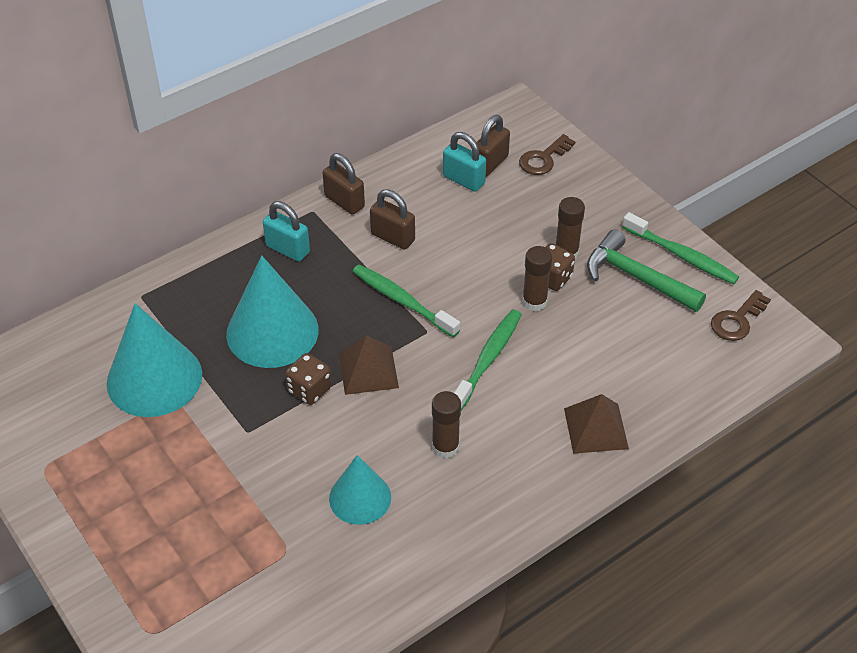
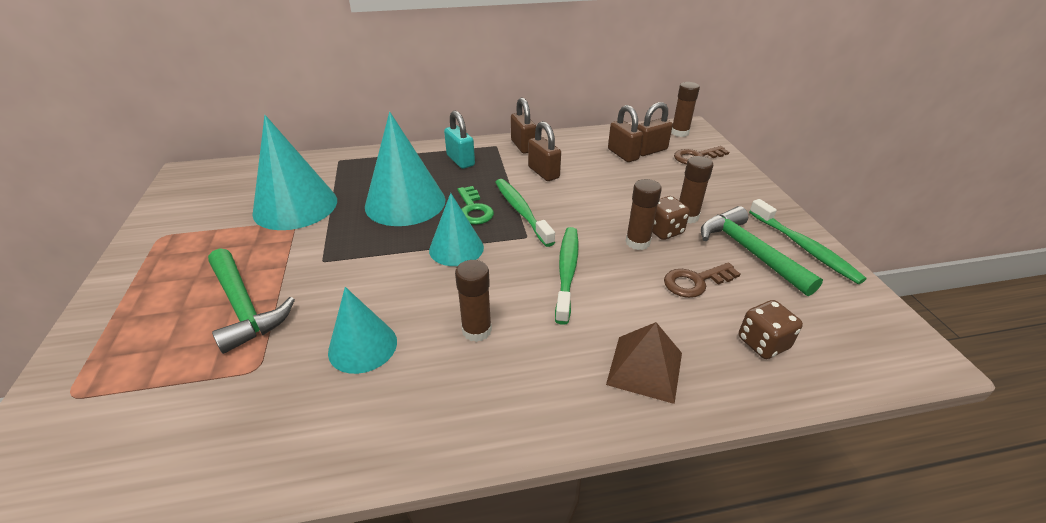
camera: 25 degrees right, 10 degrees down
(218, 505) = (244, 307): none -> green hammer
(309, 390) = (397, 247): brown dice -> brown dice (763, 343)
(352, 315) = (473, 209): none -> green key
(368, 370) = (456, 248): brown pyramid -> turquoise cone
(463, 180) = (623, 154): turquoise padlock -> brown padlock
(488, 359) = (567, 272): green toothbrush -> green toothbrush turned 45 degrees counterclockwise
(509, 122) = (679, 132): none -> brown glue stick
(737, 320) = (854, 317): brown key -> brown key (695, 282)

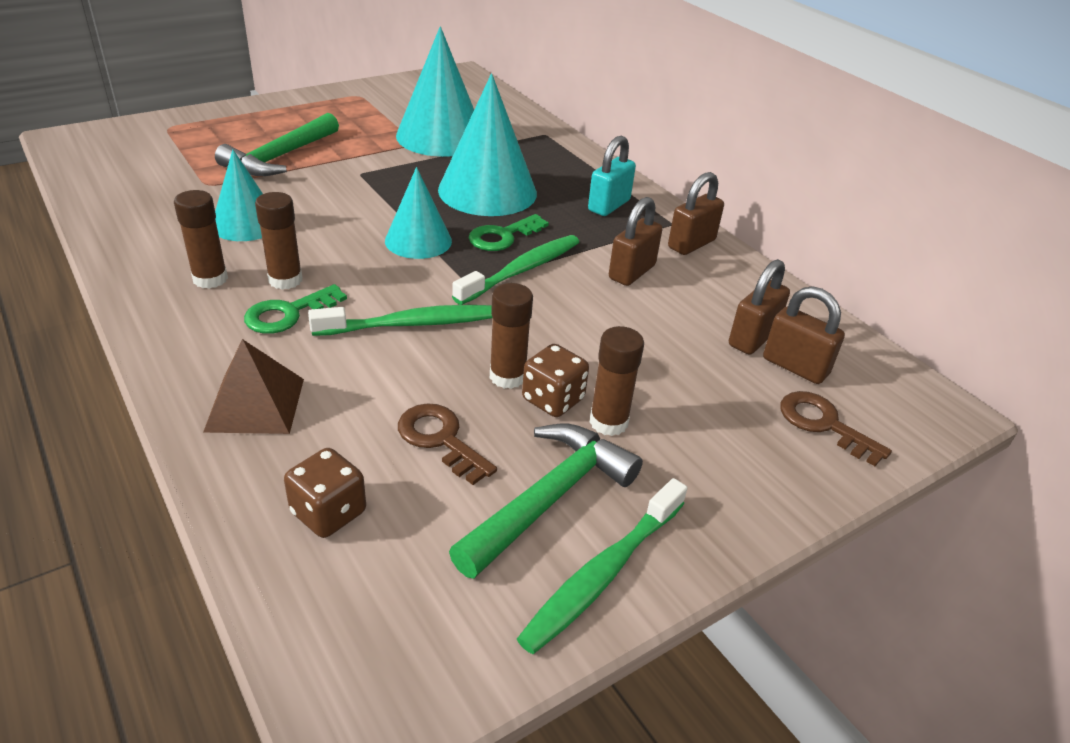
camera: 65 degrees right, 0 degrees up
(528, 335) = (288, 313): none -> green key
(679, 132) = (902, 397): brown glue stick -> brown glue stick (210, 279)

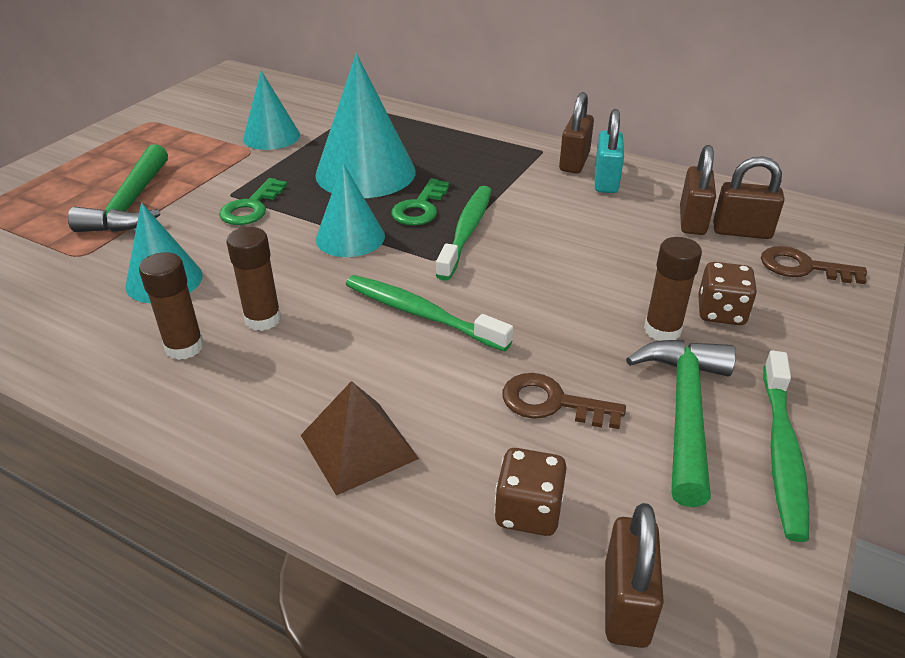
camera: 25 degrees left, 0 degrees up
(288, 313) = (299, 349): green key -> green key (251, 207)
(410, 324) = (422, 314): green toothbrush -> green toothbrush turned 105 degrees counterclockwise
(441, 136) = (271, 136): turquoise cone -> turquoise cone, size x0.61
(507, 376) = (549, 326): brown glue stick -> none
(553, 400) = (603, 330): brown dice -> brown dice (721, 312)
(609, 205) = (479, 152): turquoise padlock -> turquoise padlock (606, 181)
(632, 272) = (554, 201): brown padlock -> brown padlock (626, 604)

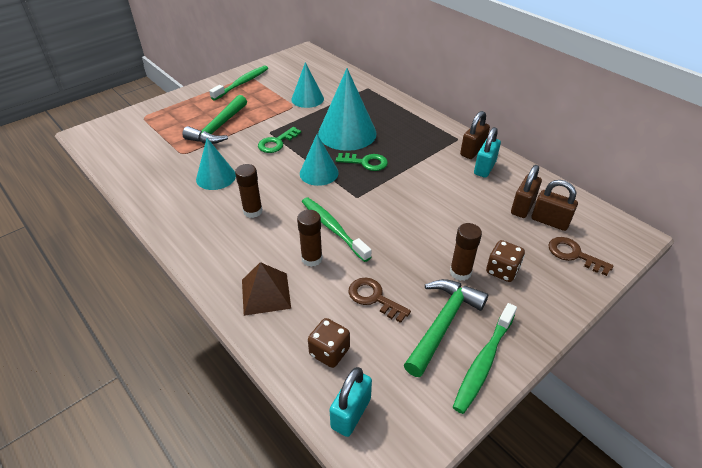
camera: 20 degrees right, 5 degrees up
(184, 347) = (209, 217): brown glue stick -> brown glue stick (312, 258)
(420, 208) = (366, 162): green key -> green key turned 120 degrees counterclockwise
(466, 232) = (383, 184): green toothbrush -> green toothbrush (242, 83)
(626, 604) = (351, 413): brown padlock -> turquoise padlock

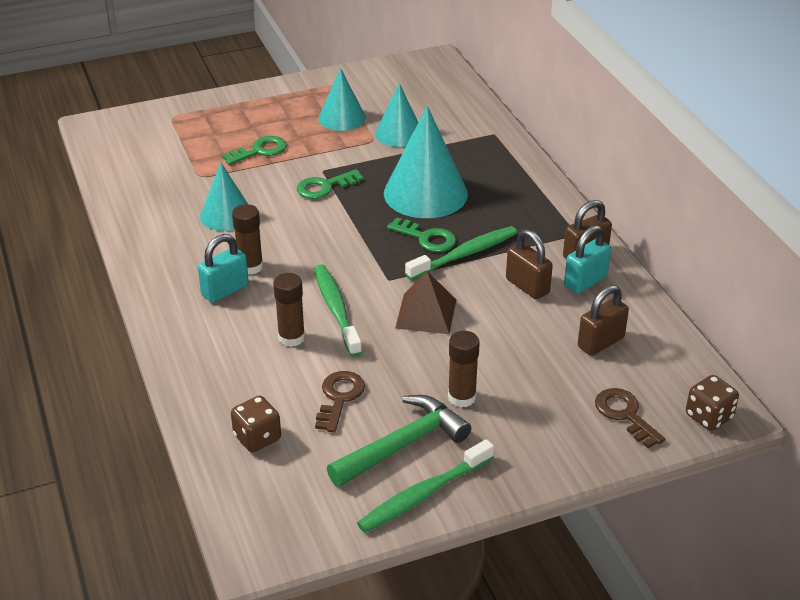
camera: 20 degrees right, 5 degrees down
(218, 128) = (260, 151): green hammer -> green key
(242, 83) = (321, 93): green toothbrush -> green toothbrush (464, 254)
(265, 293) = (219, 362): brown pyramid -> brown pyramid (426, 313)
(319, 173) = (357, 238): turquoise cone -> turquoise cone (342, 118)
(351, 413) = (247, 499): turquoise padlock -> turquoise padlock (225, 290)
(374, 298) = (339, 398): brown key -> brown key turned 45 degrees clockwise
(502, 270) = (516, 409): brown dice -> brown dice (709, 416)
(549, 221) = (624, 368): brown padlock -> brown padlock (527, 286)

